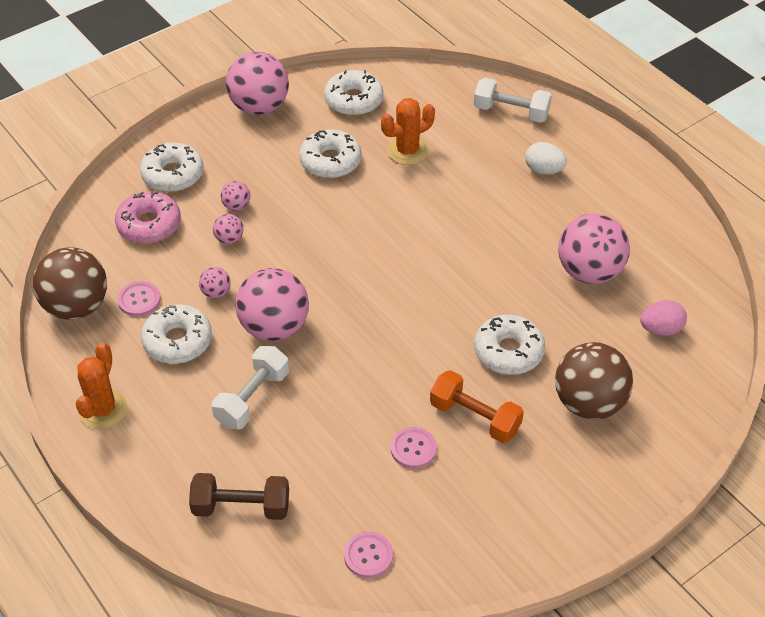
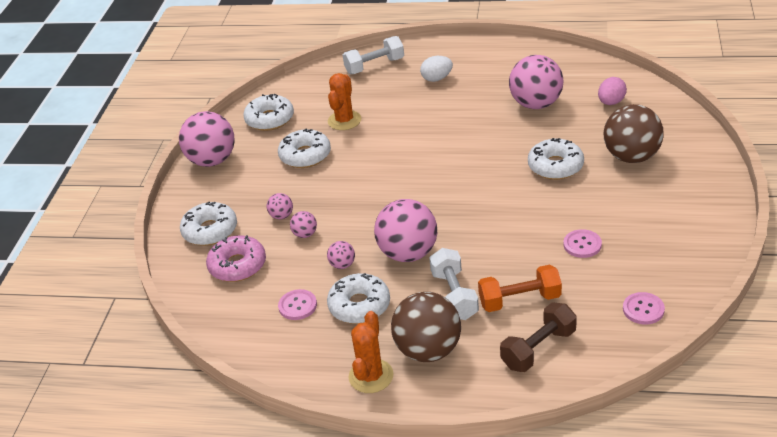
camera: 40 degrees left, 10 degrees down
(76, 306) = (259, 341): brown ball -> brown ball (428, 350)
(103, 409) = (371, 376): orange cactus -> orange cactus turned 45 degrees clockwise
(475, 417) = (589, 206): orange dumbbell -> orange dumbbell (519, 300)

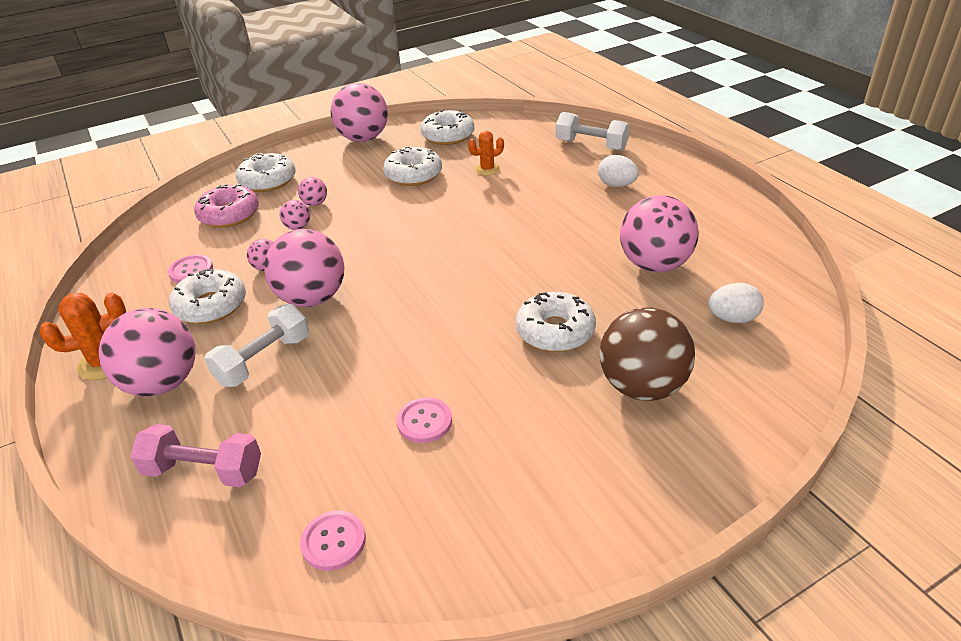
camera: 50 degrees right, 0 degrees up
(344, 120) = (487, 169): orange cactus -> orange cactus, size x0.66
(428, 350) = (163, 383): brown ball -> pink ball
(519, 300) = (284, 414): orange dumbbell -> none
(538, 349) = (204, 471): brown dumbbell -> pink dumbbell
(611, 102) = (732, 318): pink egg -> white egg

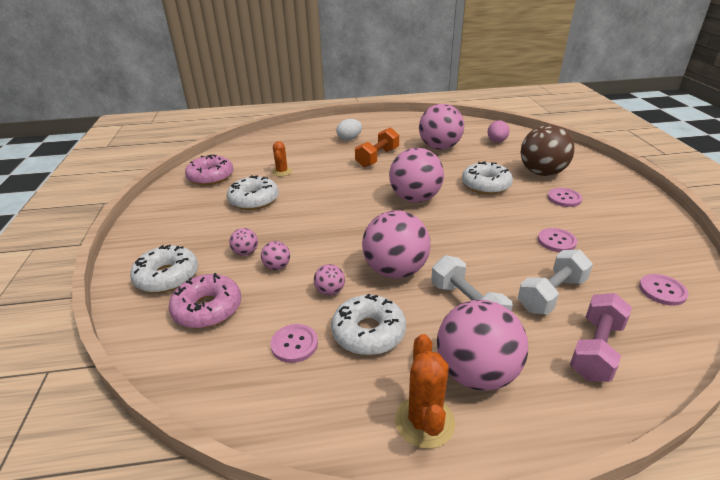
camera: 70 degrees left, 5 degrees down
(363, 138) = (159, 213): pink ball -> pink ball (415, 198)
(448, 135) = (211, 177): white donut -> pink donut
(562, 420) = (564, 198): none -> pink button
(575, 221) = (377, 158): none -> orange dumbbell
(591, 145) = (293, 135): white dumbbell -> white dumbbell (551, 294)
(732, 318) = (496, 142): white egg -> pink egg

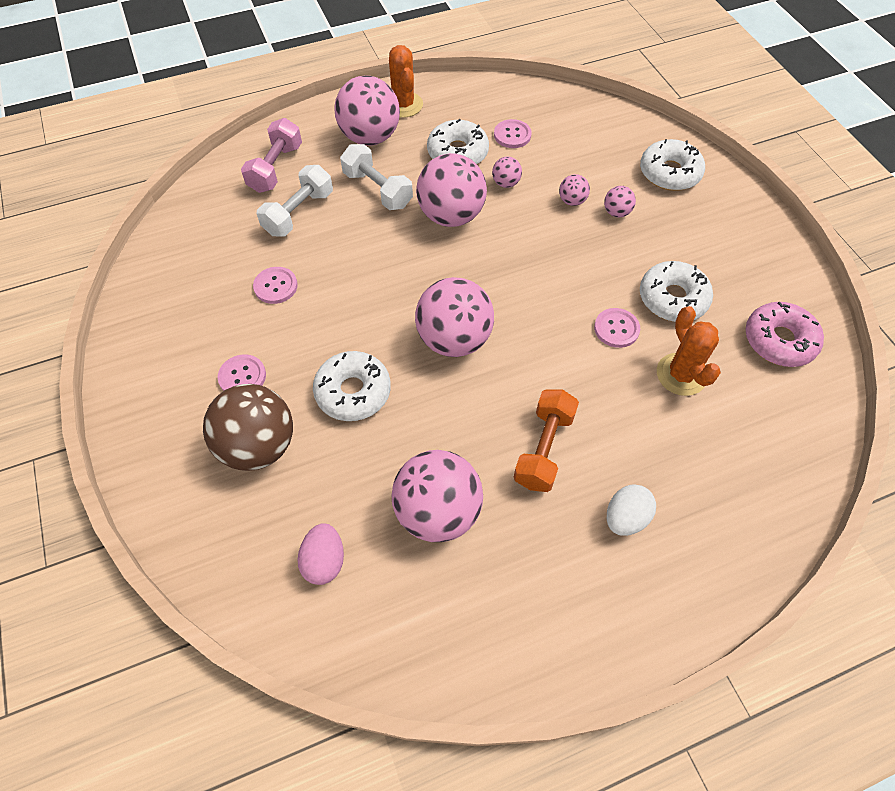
camera: 165 degrees right, 25 degrees up
(208, 309) = (603, 150): pink donut -> none
(282, 172) = (681, 374): orange cactus -> orange cactus, size x1.52
(662, 291) = (191, 234): pink button -> pink button (616, 329)

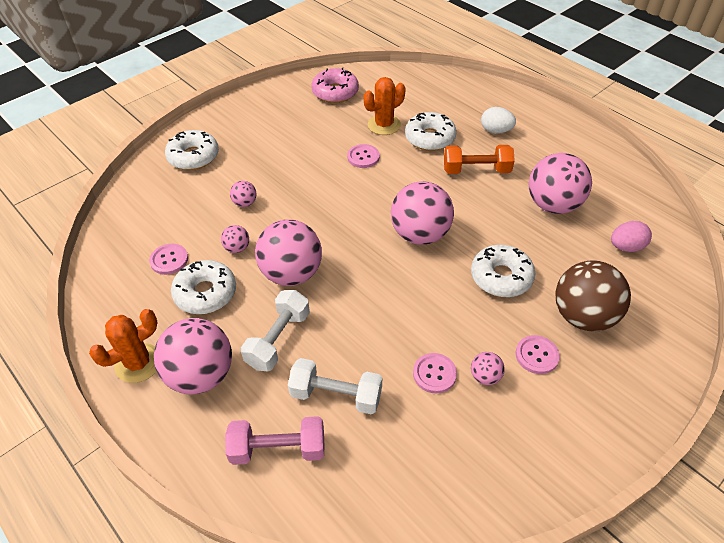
camera: 110 degrees left, 10 degrees down
(616, 212) = (249, 176): pink ball -> pink ball (485, 376)
(672, 298) = (323, 137): white donut -> white donut (430, 138)

